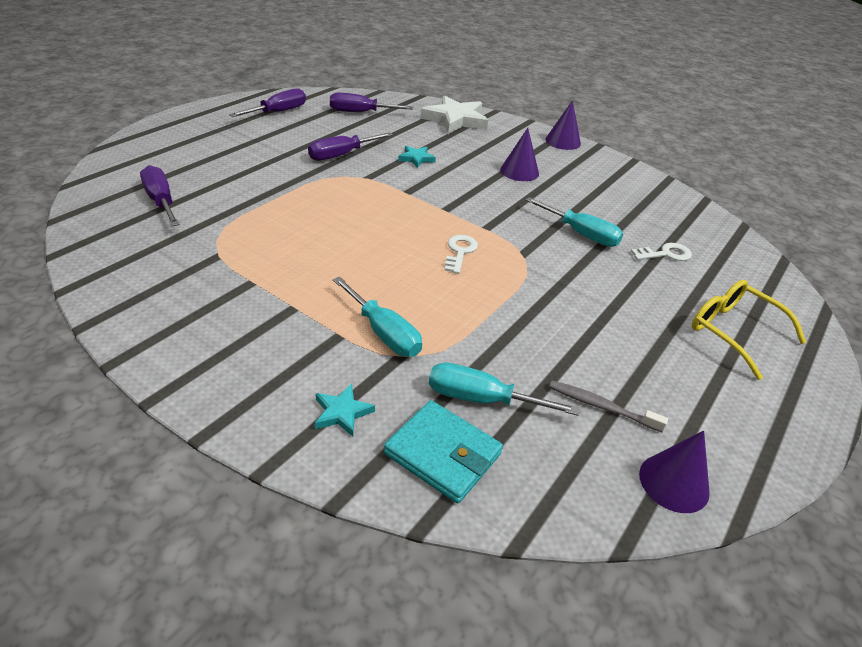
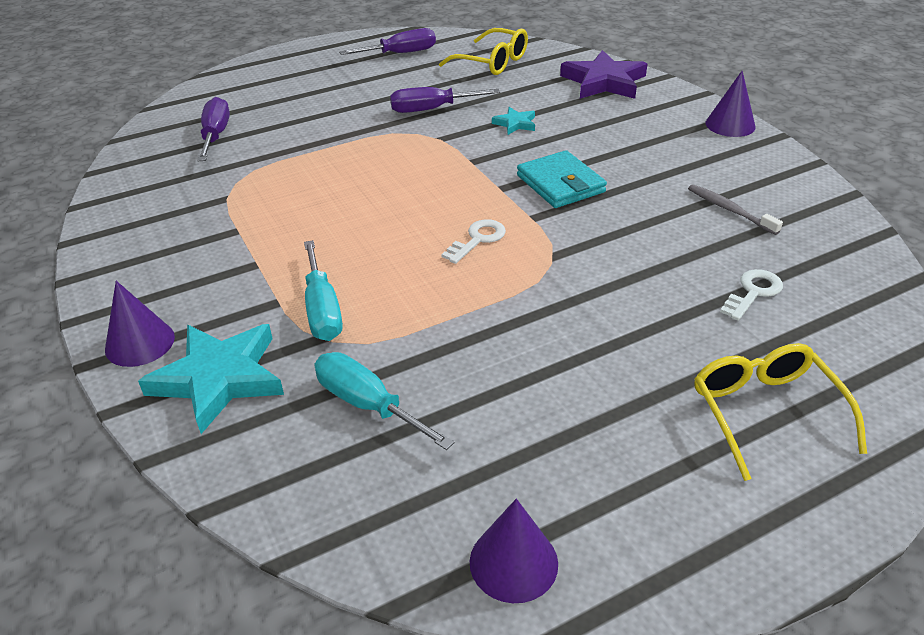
camera: 30 degrees right, 0 degrees up
(342, 412) = (219, 378): turquoise star -> turquoise star, size x2.06
(360, 112) = (492, 62): purple screwdriver -> yellow glasses
(443, 454) = (282, 448): turquoise wallet -> turquoise wallet (560, 184)
(455, 119) = (604, 82): white star -> purple star
(519, 171) = (635, 156): purple cone -> purple cone (140, 343)
(581, 234) = (652, 246): turquoise screwdriver -> none
(601, 406) = (499, 451): grey toothbrush -> grey toothbrush (729, 210)
(665, 254) = (753, 292): white key -> white key turned 60 degrees counterclockwise

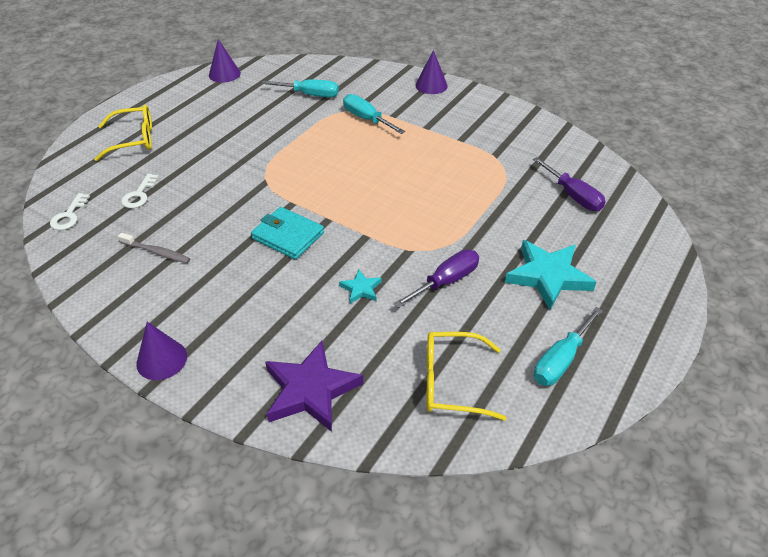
camera: 150 degrees right, 5 degrees up
(219, 378) = (380, 85): turquoise star -> turquoise star (548, 276)
(401, 53) = (560, 360): purple screwdriver -> turquoise screwdriver
(478, 239) = (317, 177): white key -> white key (69, 215)
(765, 412) = (134, 140): yellow glasses -> yellow glasses turned 60 degrees counterclockwise

